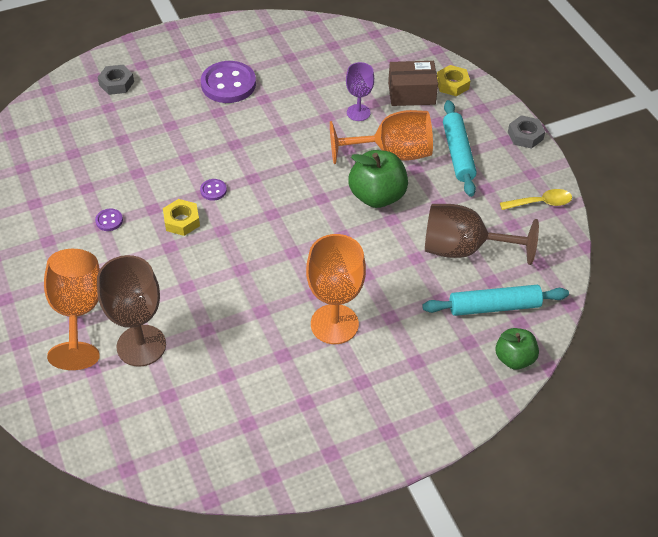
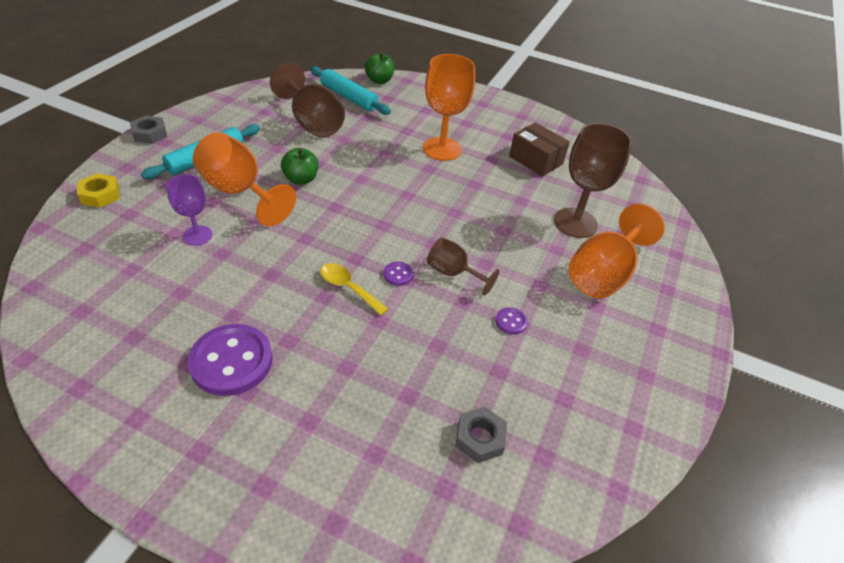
camera: 135 degrees left, 5 degrees down
(116, 83) = (325, 482): grey nut -> grey nut (480, 438)
(181, 221) = (453, 273): yellow nut -> brown goblet
(377, 196) = (301, 179): green apple -> green apple, size x0.64
(411, 93) = (136, 214): brown box -> brown box (536, 160)
(540, 203) = (228, 107): yellow spoon -> yellow spoon (348, 288)

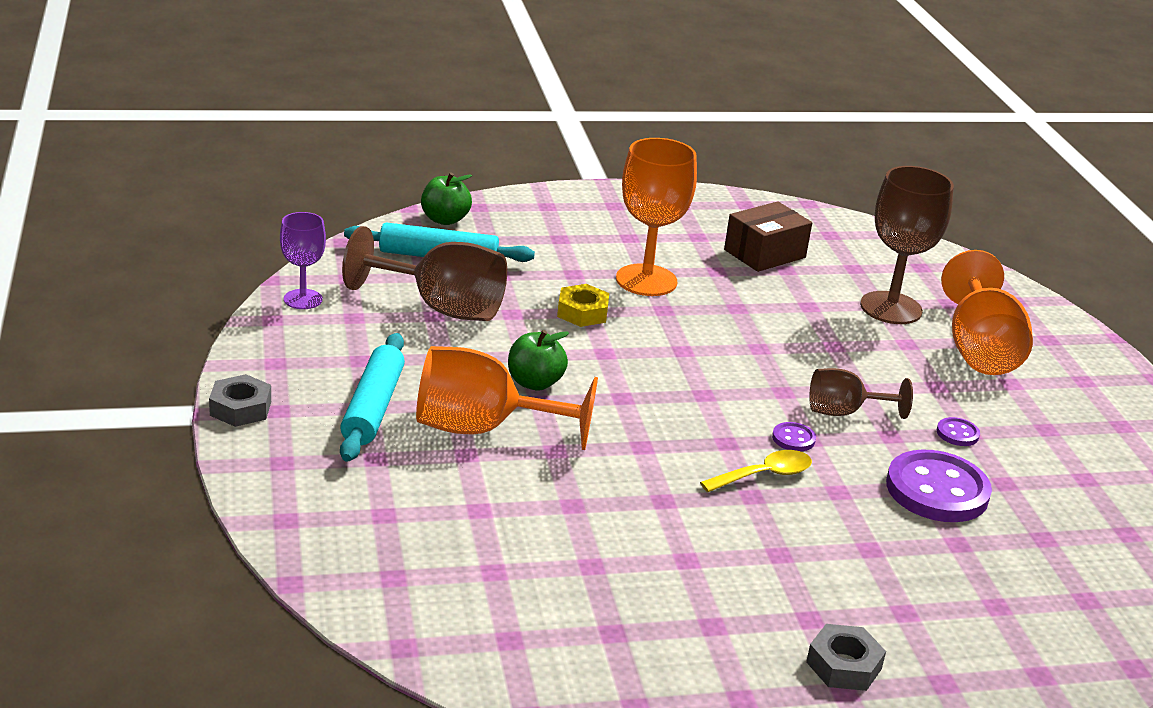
camera: 35 degrees left, 15 degrees down
(100, 195) = (306, 510): yellow nut -> yellow nut (582, 312)
(197, 235) = (512, 499): purple goblet -> purple goblet (303, 299)
(231, 361) = (754, 601): purple button -> purple button (937, 490)
(348, 288) = (764, 475): yellow spoon -> yellow spoon turned 150 degrees clockwise
(480, 438) = (1062, 546): grey nut -> grey nut (843, 665)
(536, 160) = (764, 253): brown box -> brown box turned 45 degrees counterclockwise

